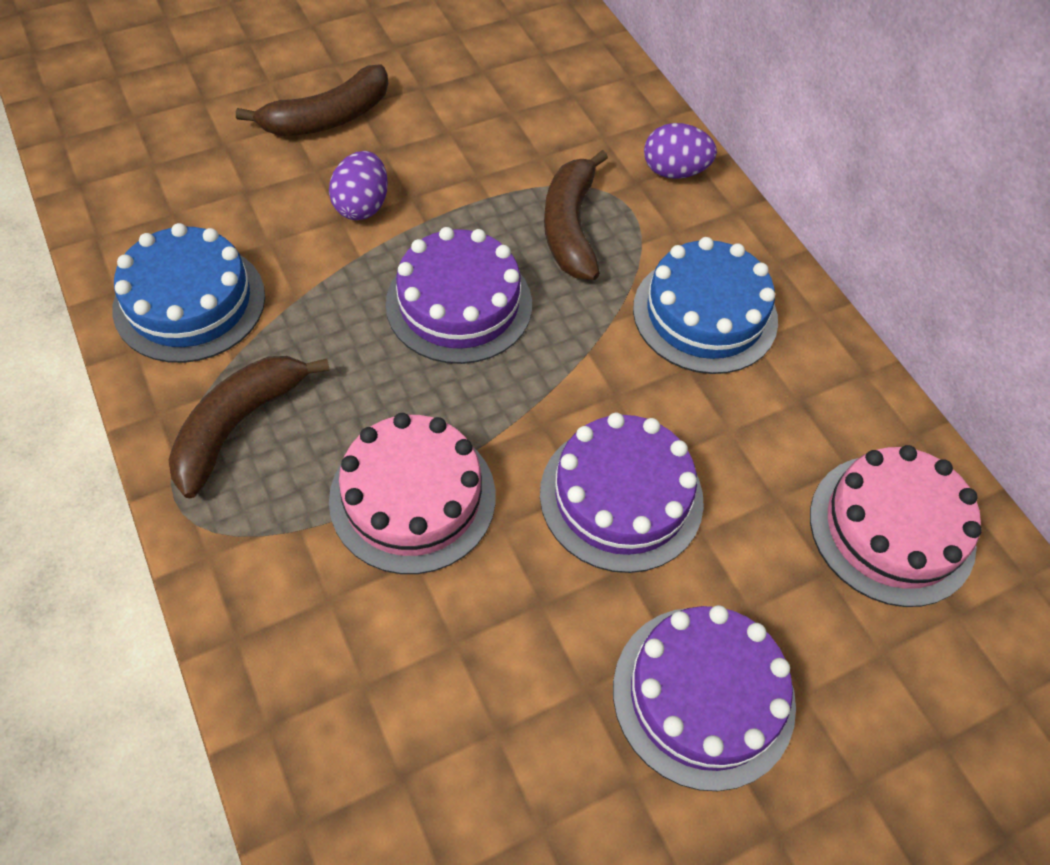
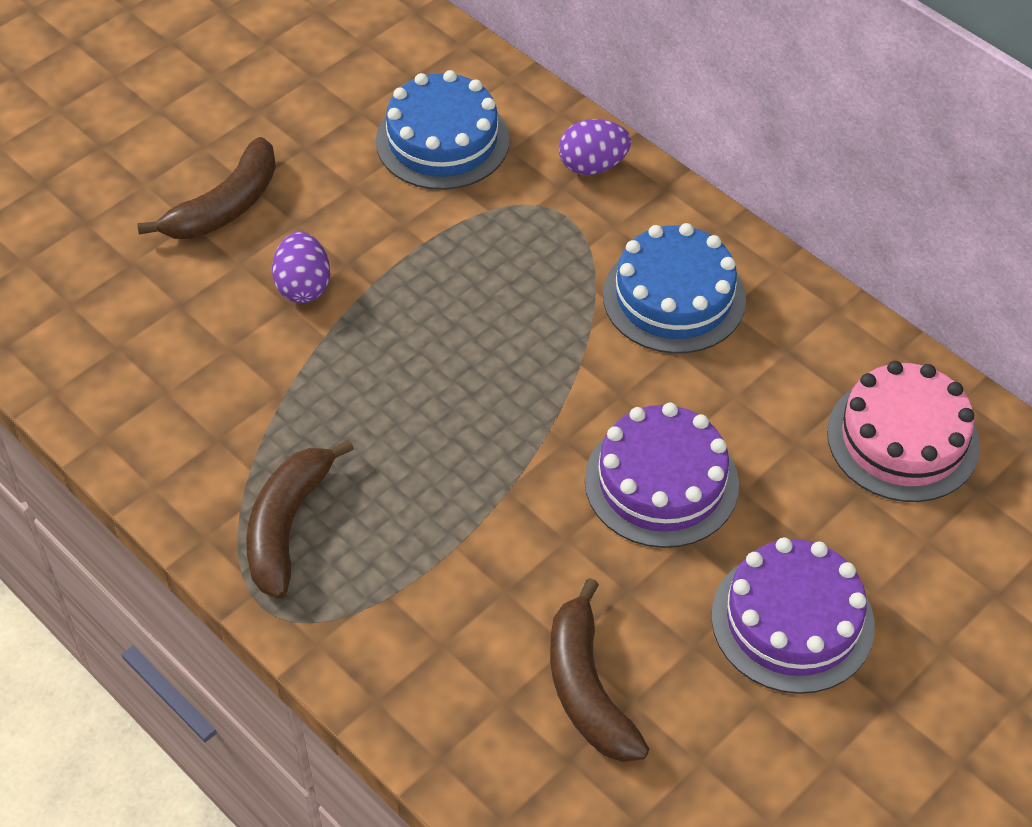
camera: 15 degrees left, 5 degrees down
(189, 302) = (181, 428): blue cake -> blue cake (442, 140)
(412, 497) = (477, 539): pink cake -> none
(459, 304) = (441, 354): purple cake -> none
(571, 227) = (515, 249): brown banana -> brown banana (587, 688)

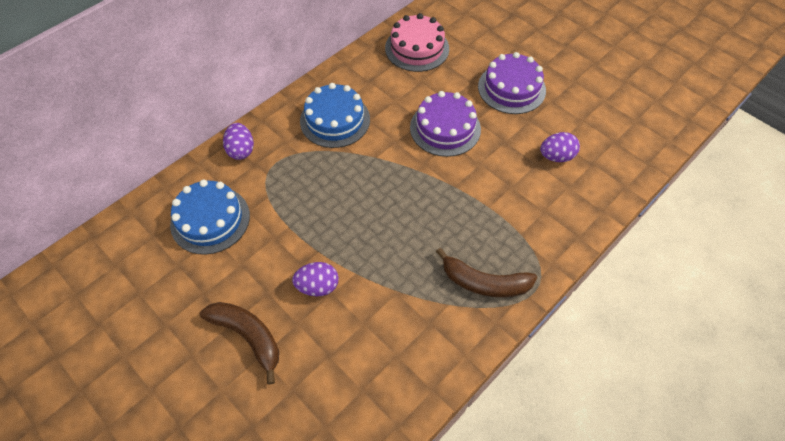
camera: 90 degrees left, 5 degrees up
(587, 688) = (556, 156): brown banana -> purple egg

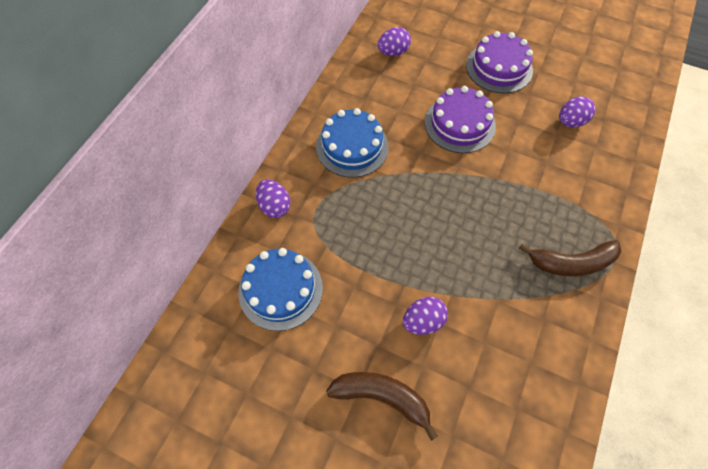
camera: 20 degrees left, 5 degrees up
(417, 48) = (393, 52): pink cake -> purple egg

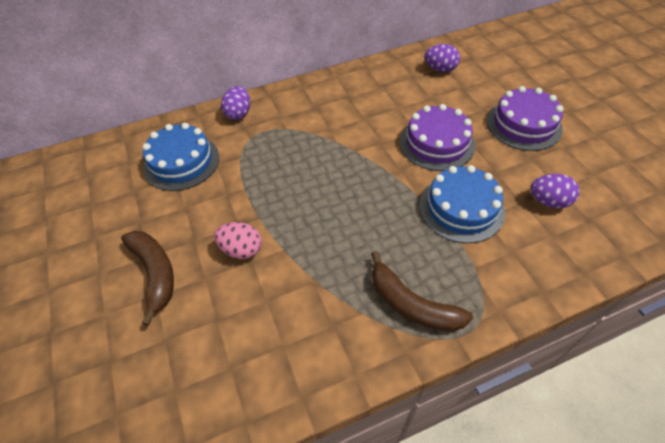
camera: 45 degrees right, 10 degrees down
(352, 147) = (333, 110): blue cake -> blue cake (461, 208)
(423, 321) = (241, 250): purple egg -> pink egg

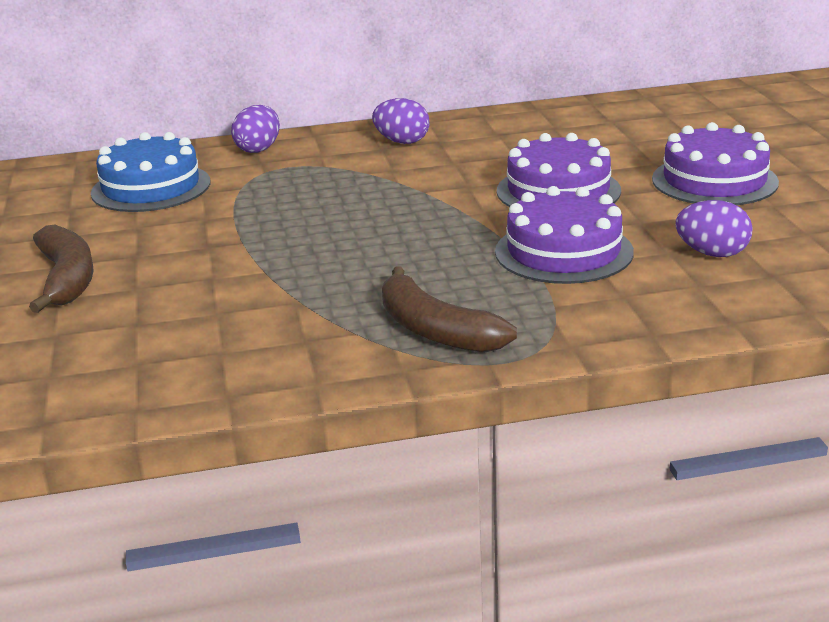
camera: 10 degrees right, 25 degrees down
(241, 250) = (202, 267): pink egg -> none
(440, 69) = (604, 122): purple egg -> purple egg (402, 142)
(461, 208) = (564, 252): blue cake -> purple cake

